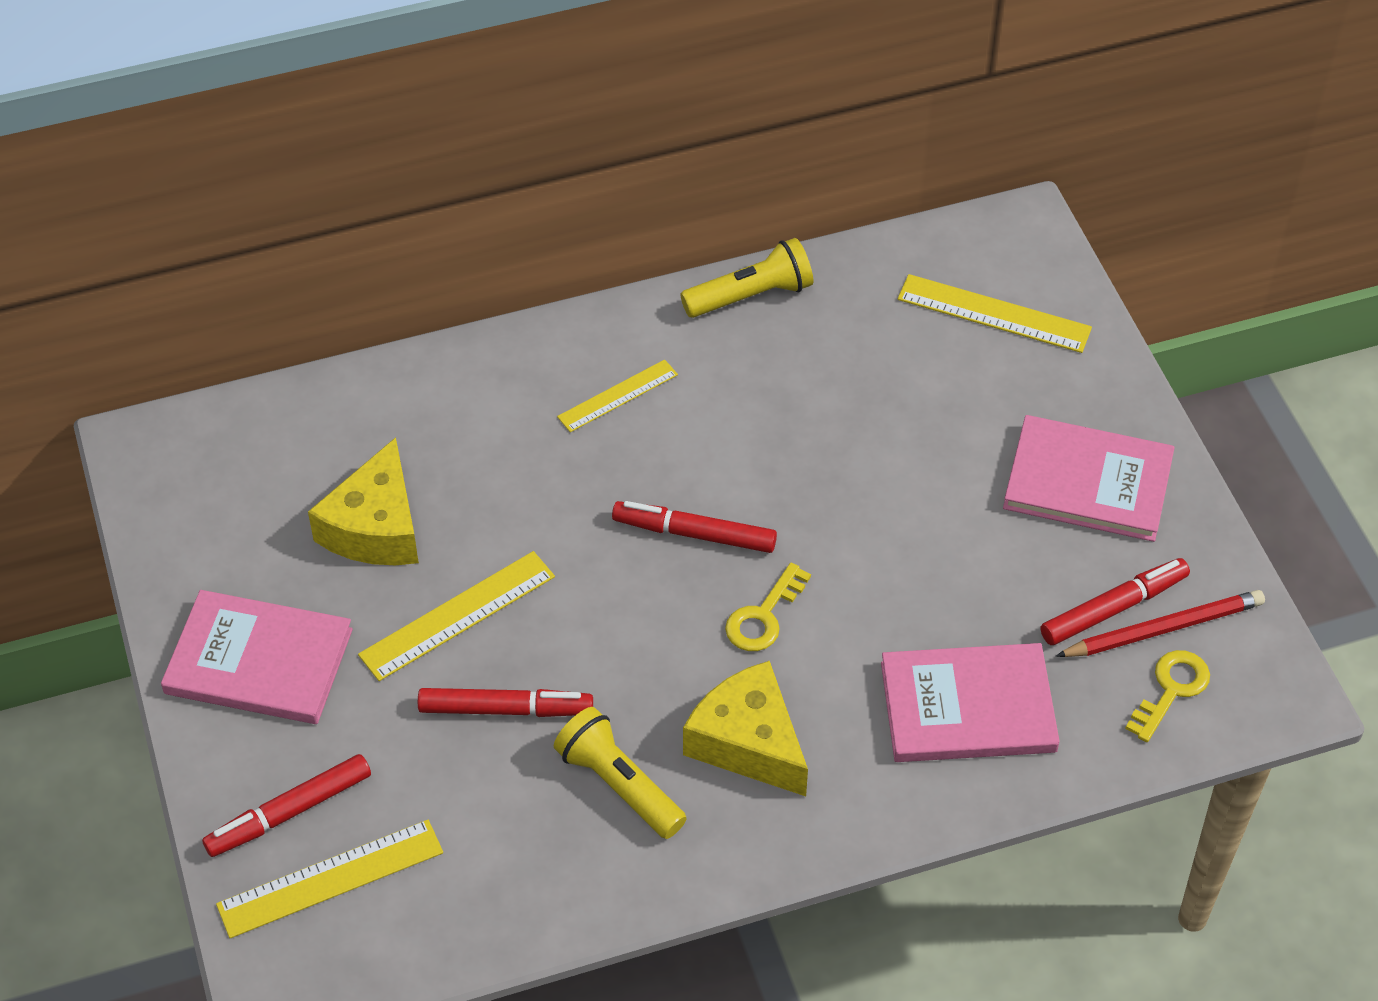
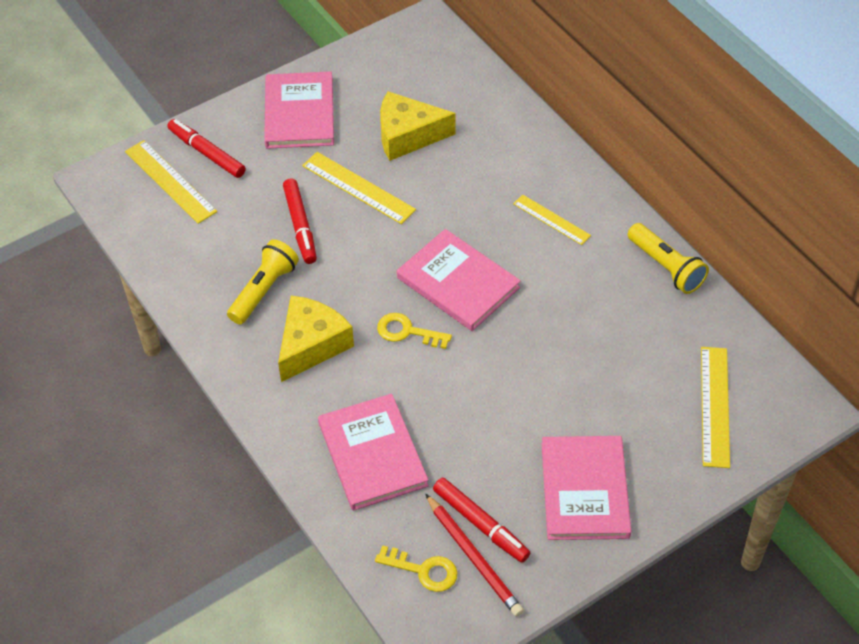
camera: 75 degrees right, 0 degrees up
(694, 534) = (458, 283): red marker -> pink book

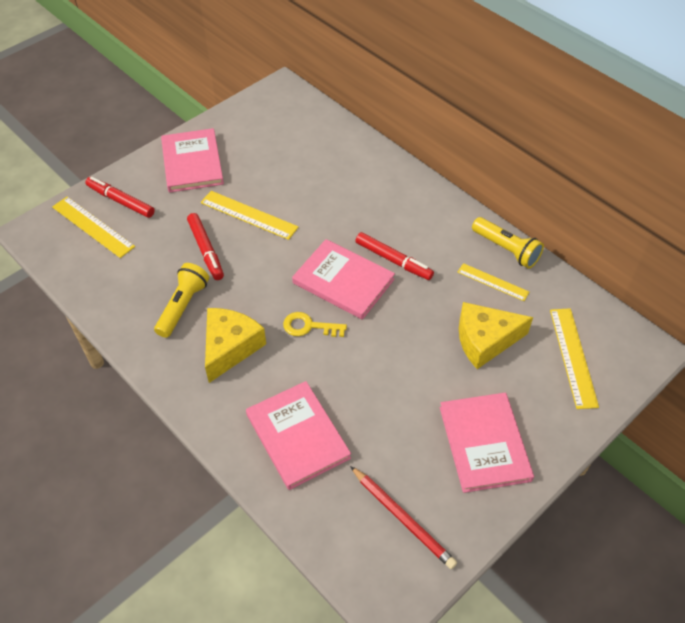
camera: 10 degrees left, 0 degrees up
(407, 135) = (281, 171): yellow cheese -> yellow cheese (485, 340)
(423, 570) = (361, 537): yellow key -> none
(481, 524) = (402, 486): red marker -> red marker (393, 260)
(551, 220) = (408, 223): yellow ruler -> yellow ruler (493, 282)

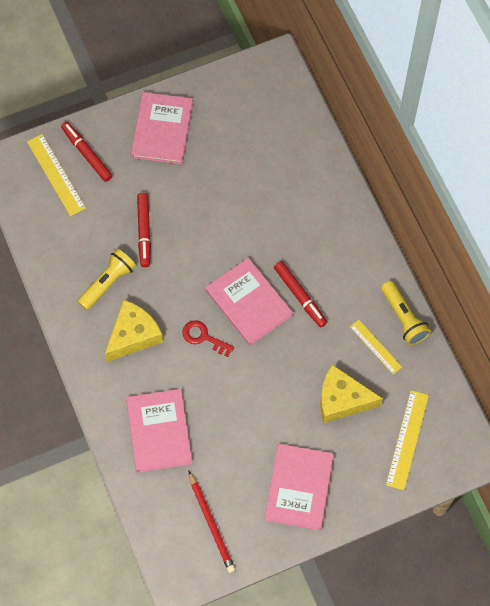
camera: 20 degrees right, 15 degrees up
(248, 215) = (193, 206): yellow ruler -> none
(309, 326) = (203, 337): yellow key -> red key

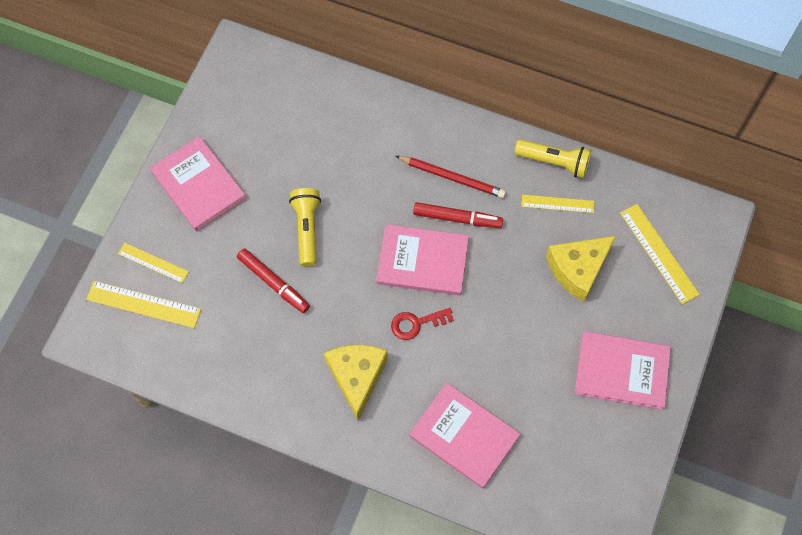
camera: 45 degrees left, 0 degrees up
(87, 154) = (153, 263): red marker -> yellow ruler
(108, 283) = (288, 354): yellow flashlight -> yellow flashlight (307, 229)
(211, 523) = (587, 469): red pencil -> red pencil (452, 178)
(299, 487) = (621, 371): pink book -> pink book turned 45 degrees counterclockwise

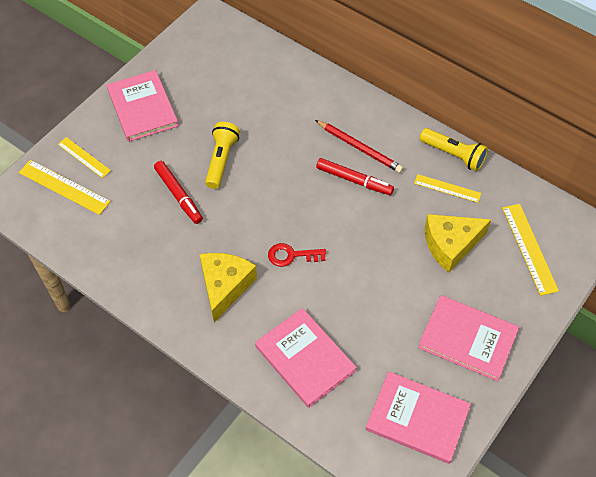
camera: 15 degrees right, 10 degrees down
(422, 261) = (313, 207): pink book -> pink book (417, 418)

